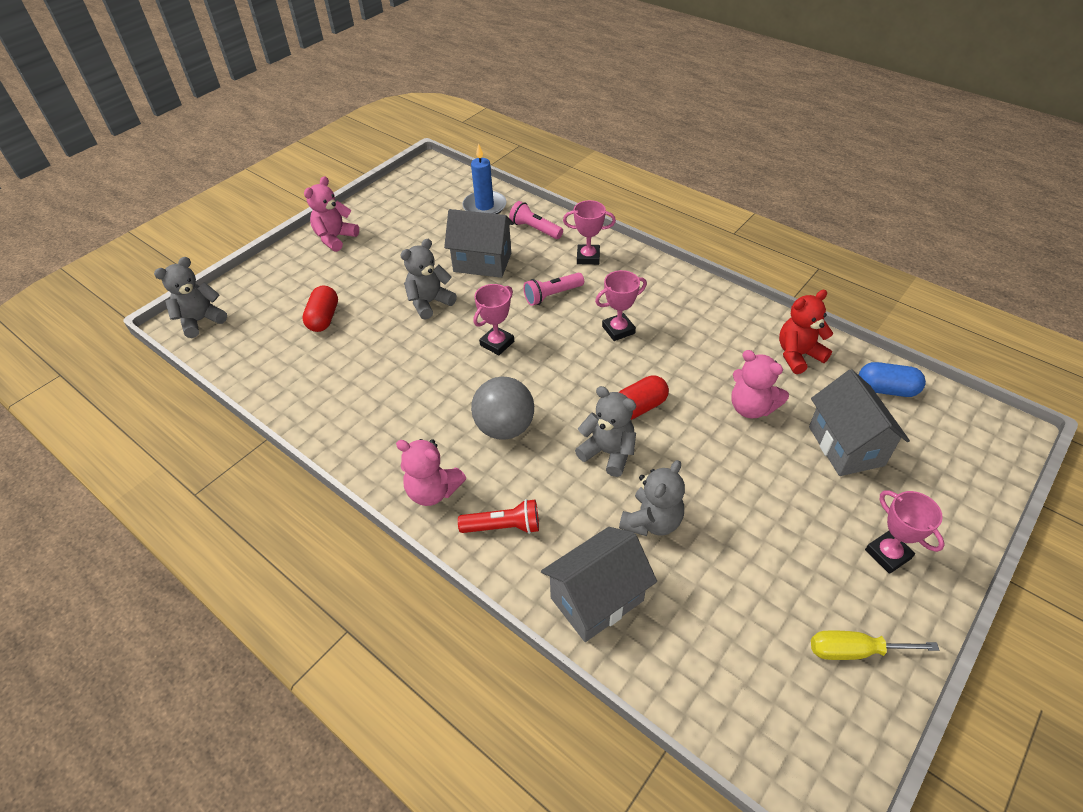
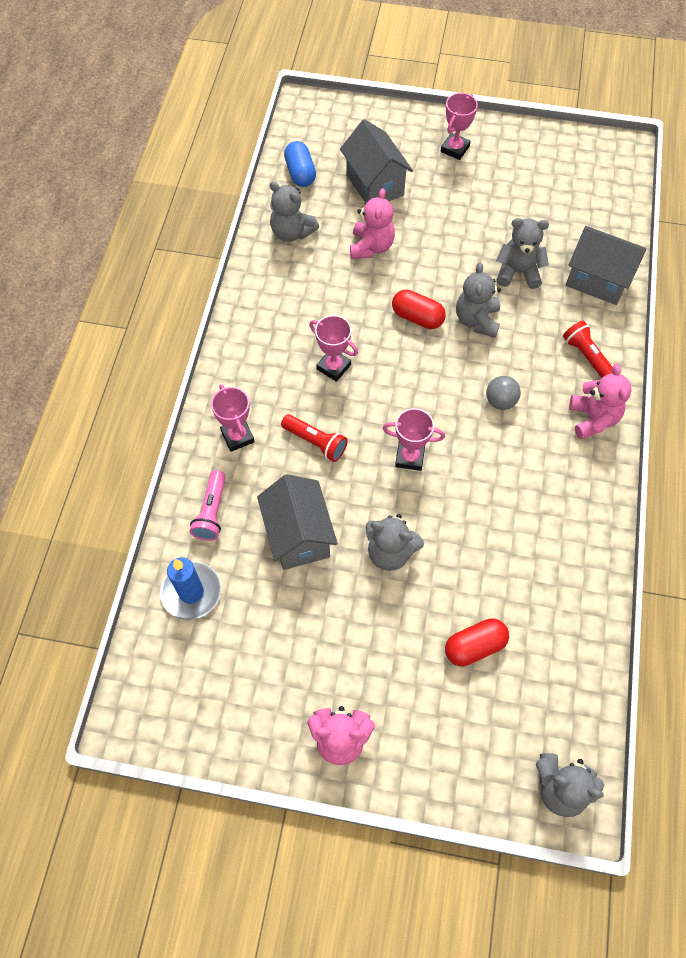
camera: 120 degrees left, 15 degrees up
(504, 427) = (500, 401): grey ball -> grey ball, size x0.59
(552, 295) = (316, 442): pink flashlight -> red flashlight
(798, 355) = (292, 232): red teddy bear -> grey teddy bear
(846, 446) = (375, 185): grey house -> grey house turned 75 degrees counterclockwise
(854, 651) = (534, 152): yellow screwdriver -> none

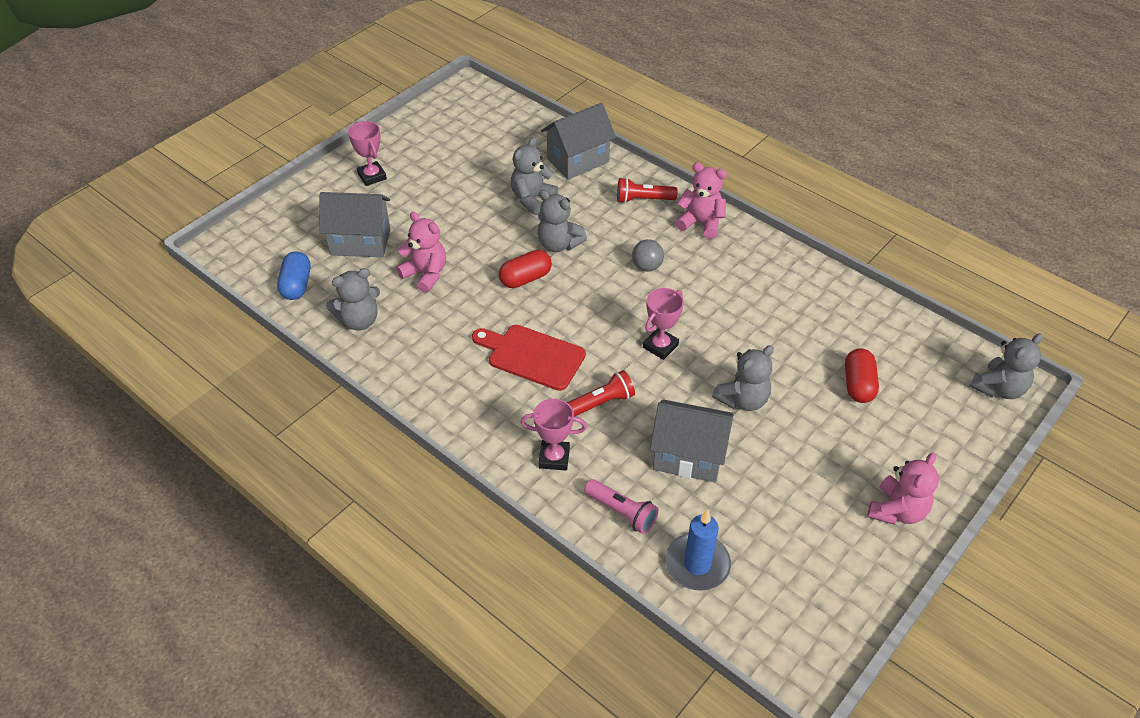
camera: 60 degrees left, 15 degrees down
(300, 173) = (296, 285): blue capsule -> blue capsule turned 75 degrees clockwise
(333, 367) = (532, 356): pink trophy -> red cutting board

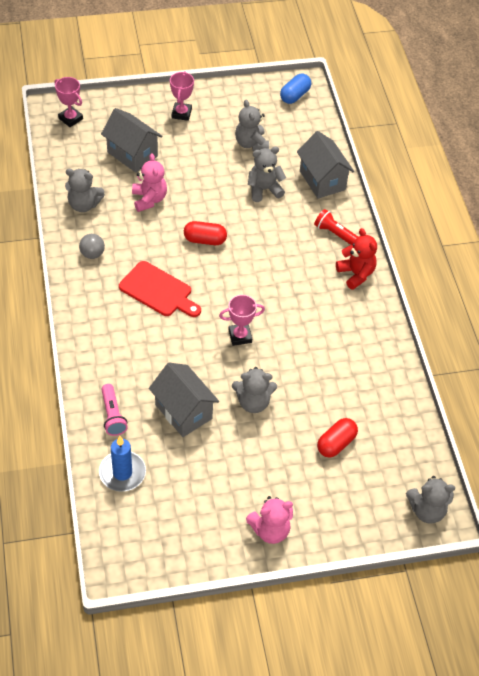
camera: 35 degrees right, 5 degrees up
(296, 285) = (71, 160): blue capsule -> blue capsule (295, 95)
(532, 356) = (158, 291): red cutting board -> red cutting board turned 150 degrees clockwise
(554, 458) = (108, 359): pink trophy -> pink trophy (70, 118)
(558, 244) = (248, 230): grey teddy bear -> grey teddy bear (251, 144)
(578, 160) = (322, 180): grey house -> grey house turned 60 degrees clockwise
(601, 403) = (168, 346): red flashlight -> none
(647, 266) = (288, 280): grey ball -> grey ball (92, 254)
(701, 223) = (356, 274): pink teddy bear -> red teddy bear

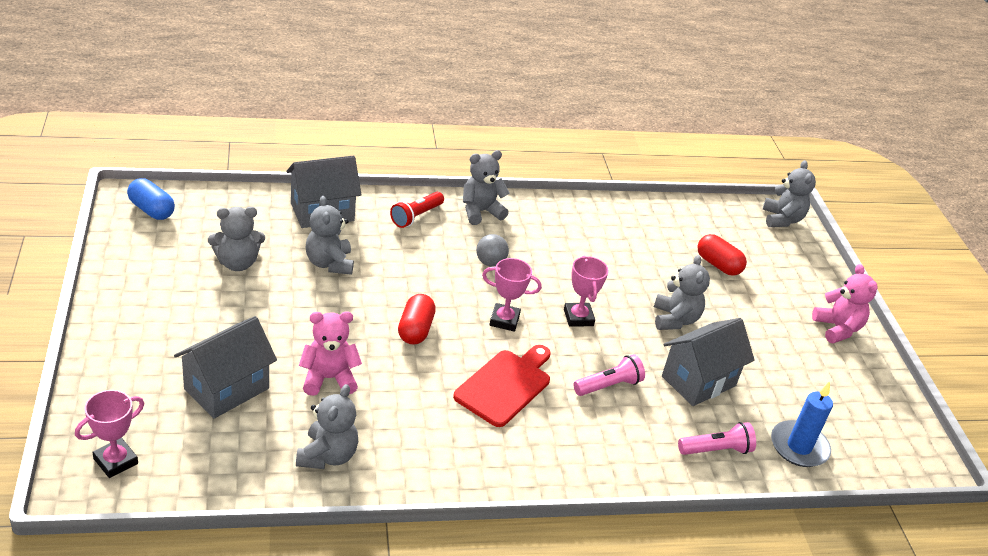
camera: 90 degrees left, 15 degrees down
(92, 254) = (433, 452): grey ball -> grey ball (490, 262)
(168, 352) = (608, 385): none -> pink flashlight
(181, 113) = (150, 325): pink trophy -> pink trophy (504, 320)
(356, 274) = (480, 212): red teddy bear -> grey teddy bear

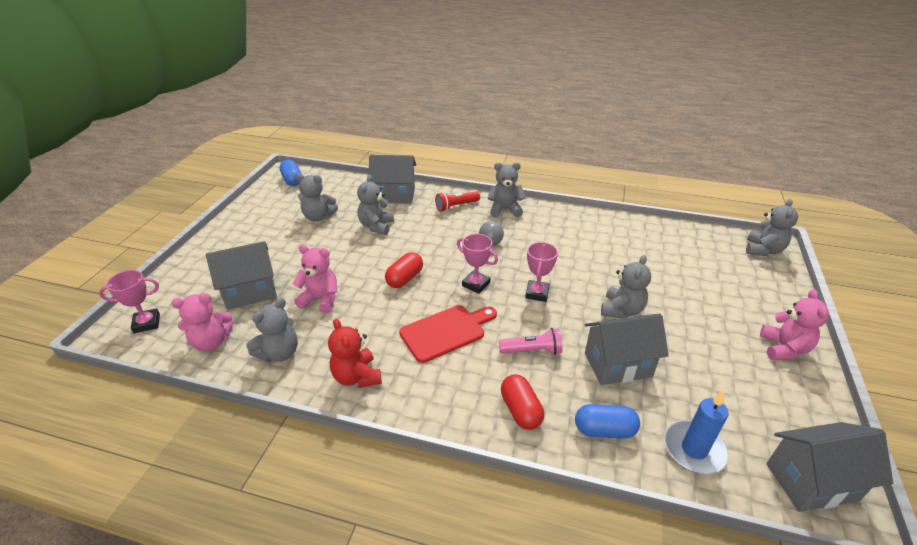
camera: 30 degrees right, 0 degrees up
(228, 463) = (211, 342): none -> pink teddy bear
(439, 460) = (357, 377): none -> red teddy bear
(716, 450) = (604, 430): pink flashlight -> blue capsule
(718, 265) = (684, 275): red capsule -> red capsule (520, 410)
(898, 449) = (811, 481): none -> grey house

